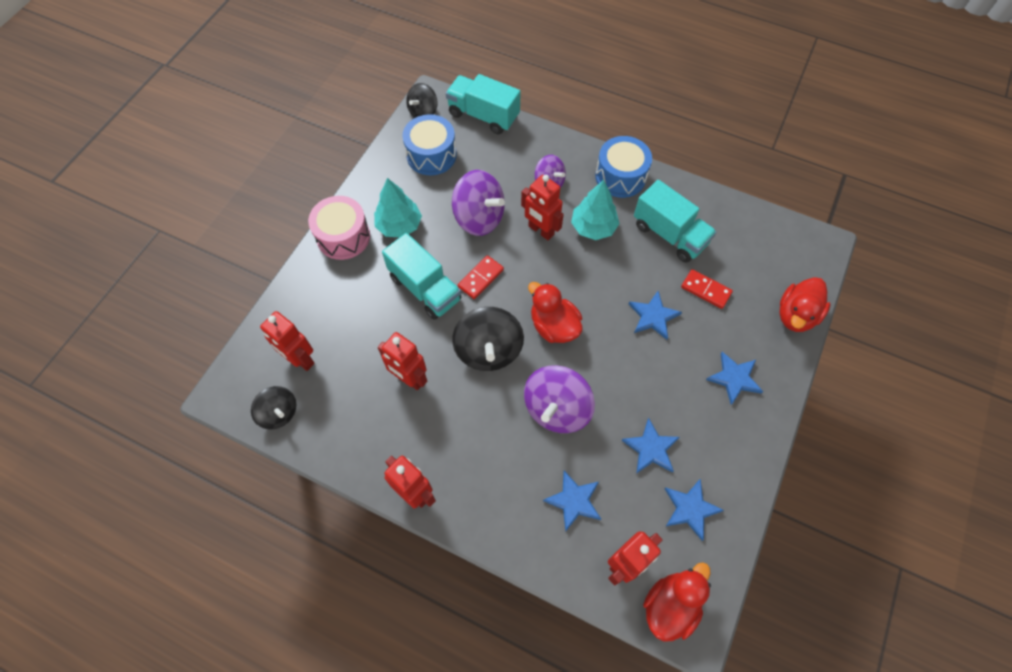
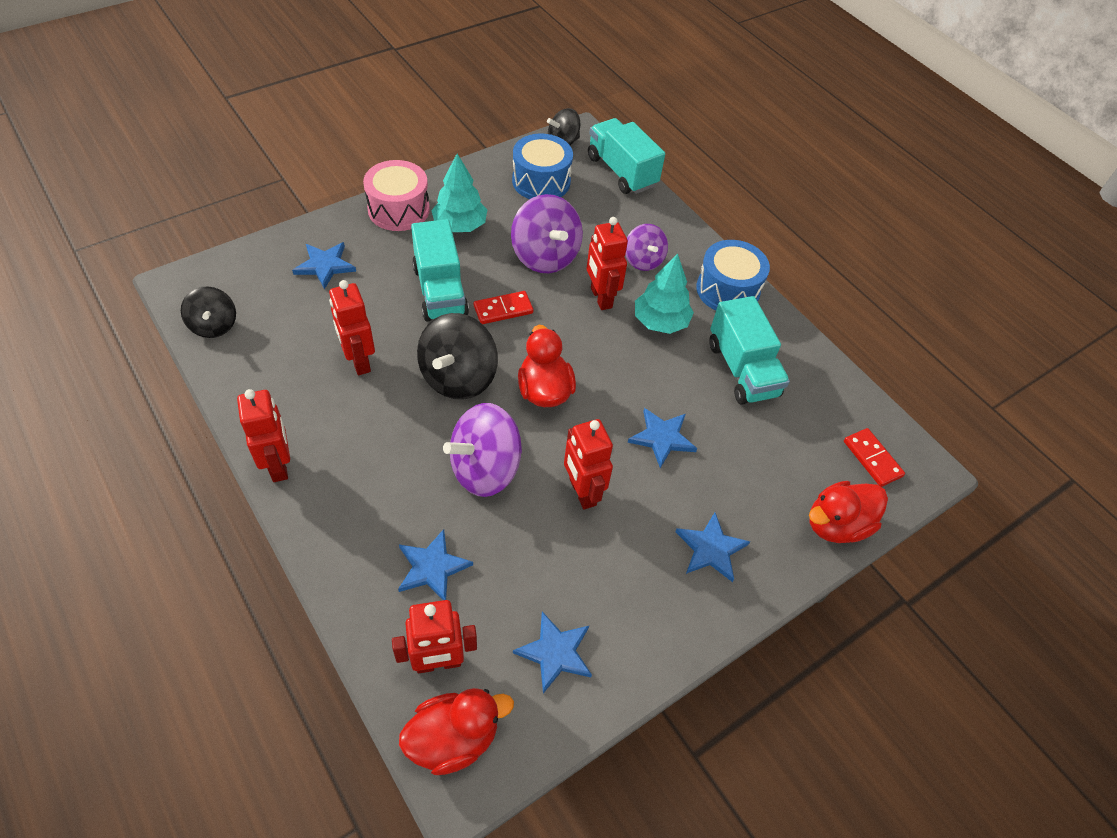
camera: 25 degrees right, 10 degrees down
(300, 359) = (272, 291): red robot -> red robot (582, 492)
(651, 448) = (558, 565): blue star -> blue star (325, 265)
(706, 290) = (744, 443): red domino -> red domino (872, 459)

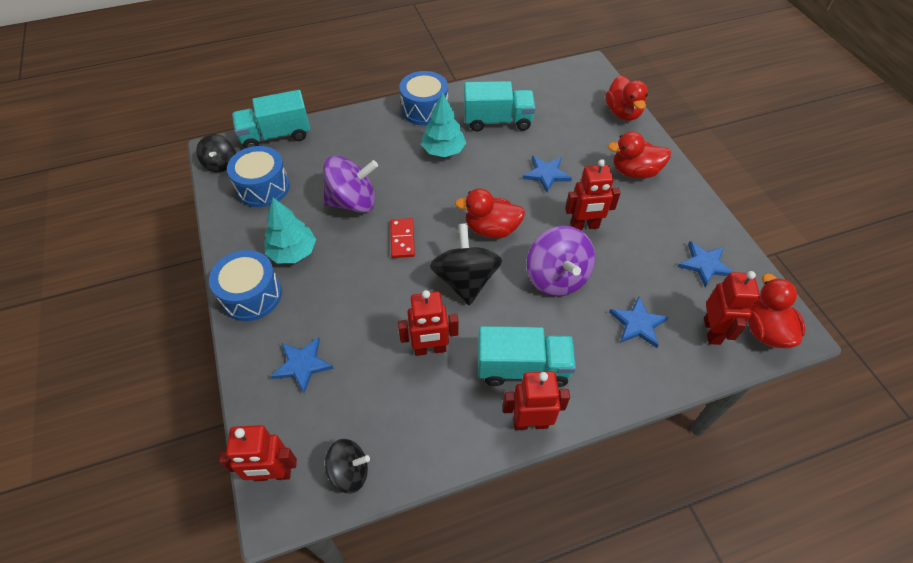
camera: 70 degrees left, 0 degrees up
(398, 209) = (251, 295): pink drum -> blue drum
(440, 291) = (367, 279): turquoise truck -> turquoise truck (523, 368)
(458, 377) = (465, 280): black spinning top -> black spinning top turned 135 degrees counterclockwise
(600, 298) = (409, 178): red robot -> red robot (273, 474)
(643, 260) = (379, 146): purple spinning top -> none
(711, 549) = (634, 172): blue star -> red duck
(872, 459) = (578, 85): red domino -> none

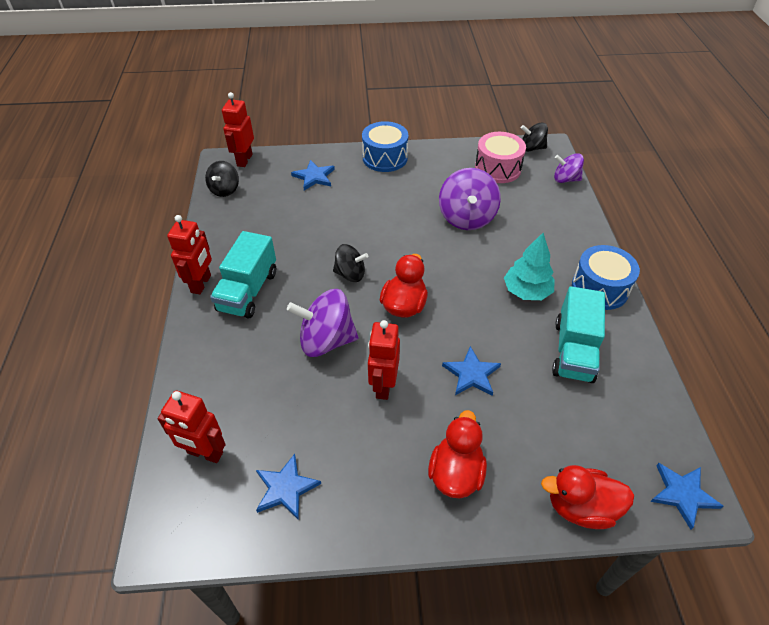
camera: 105 degrees right, 5 degrees down
(263, 187) = (497, 168): blue drum -> pink drum
(276, 135) = (565, 179): turquoise truck -> purple spinning top
(293, 252) = (419, 179): turquoise tree -> none
(402, 239) = (412, 242): red domino -> none
(430, 349) = (293, 240): red robot -> none
(465, 280) = (350, 274): black spinning top -> black spinning top, size x0.61
(638, 324) = (246, 389): blue star -> blue star (682, 494)
(765, 330) = (178, 509): red duck -> none

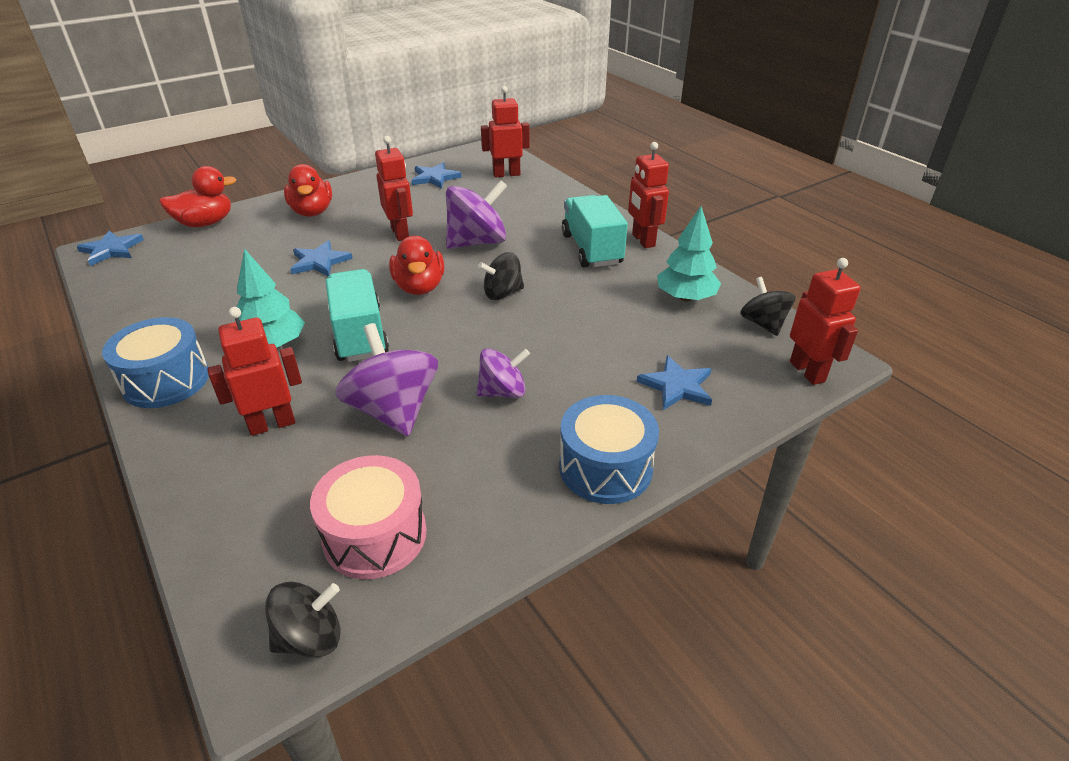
camera: 150 degrees right, 10 degrees down
(241, 223) = (685, 297): none -> turquoise tree
(535, 234) = (272, 424): none -> red robot
(565, 179) = (218, 568): purple spinning top -> purple spinning top (503, 392)
(573, 351) = (208, 308): turquoise truck -> turquoise truck (359, 334)

